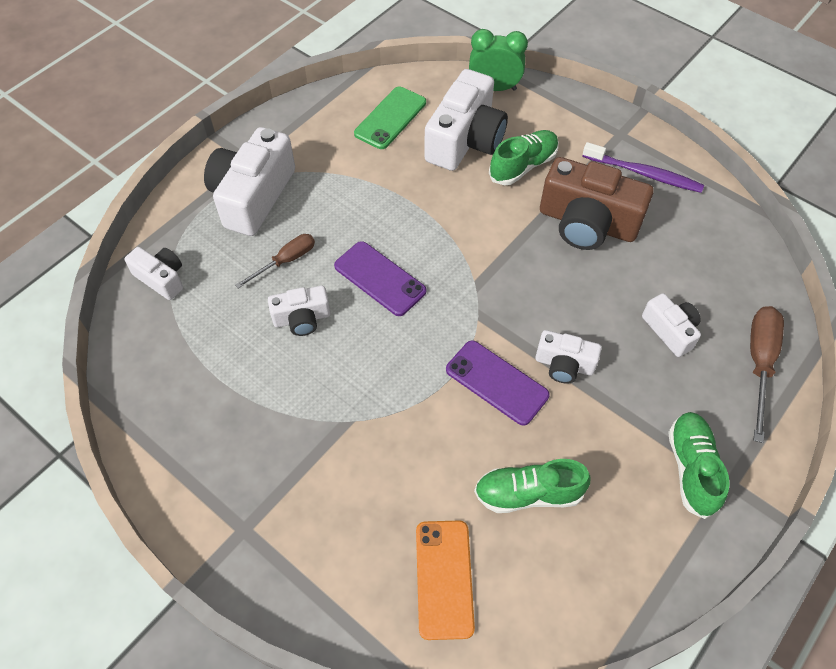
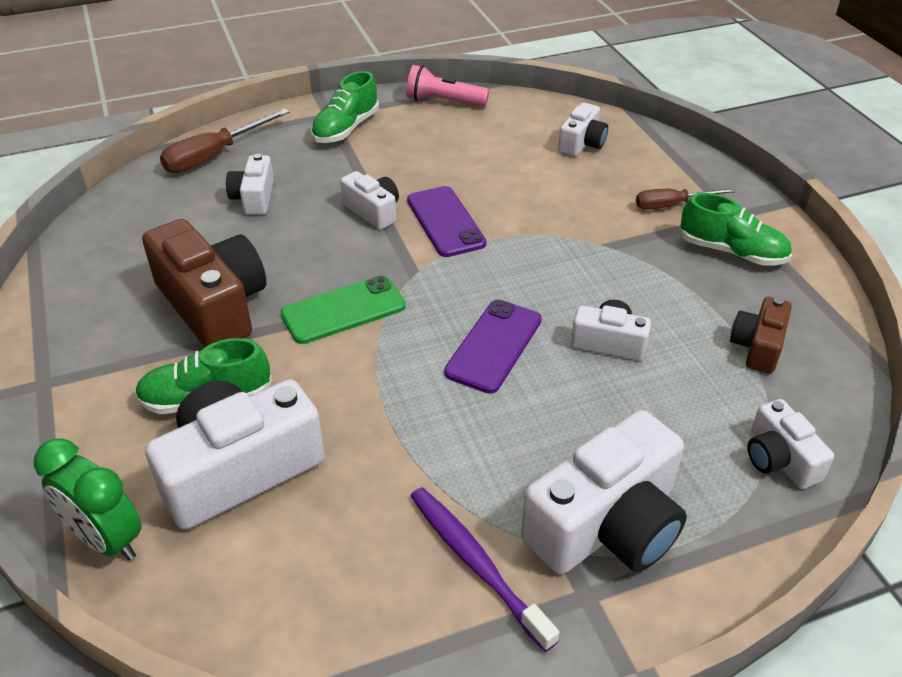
camera: 150 degrees left, 15 degrees down
(191, 366) = (757, 346): none -> brown camera
(286, 261) = (599, 412): brown screwdriver -> brown screwdriver (672, 205)
(380, 278) = (494, 346): purple phone -> purple phone turned 45 degrees clockwise
(390, 118) = (311, 564): green phone -> green phone (343, 310)
(444, 578) = (582, 143): orange phone -> white camera
(528, 494) = (482, 157): green shoe -> green shoe (731, 252)
(641, 580) = (443, 101): none -> pink flashlight
(643, 173) = (86, 327): purple toothbrush -> purple toothbrush (476, 564)

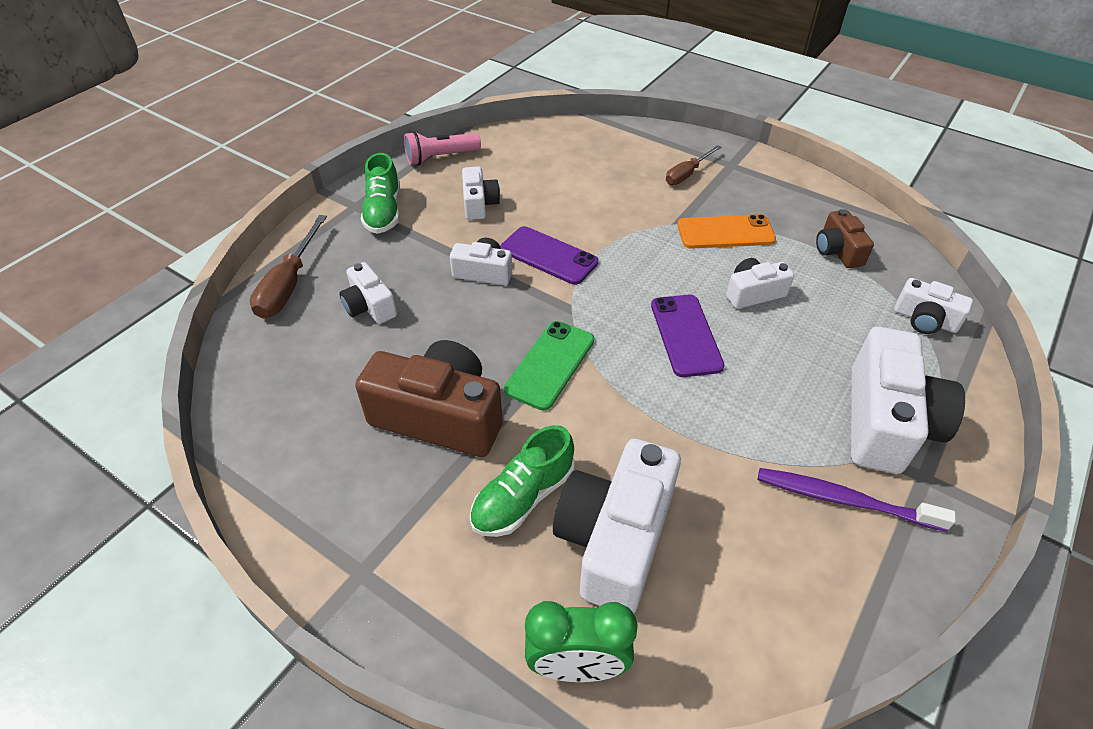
camera: 35 degrees left, 5 degrees up
(582, 143) = (579, 151): white camera -> white camera (479, 204)
(647, 275) = (725, 232): none -> orange phone
(731, 252) = (756, 192): green shoe -> none

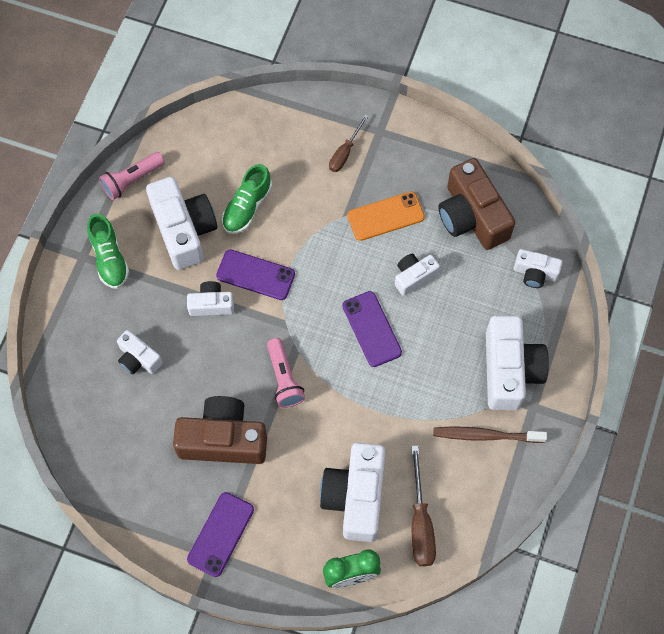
camera: 15 degrees left, 20 degrees up
(289, 284) = (69, 353): brown screwdriver -> brown screwdriver (420, 522)
(383, 542) = (221, 534): none -> purple phone
(479, 204) = (184, 230): white camera -> white camera, size x1.88
(523, 497) = (294, 484): green shoe -> green shoe (247, 207)
(550, 364) = (284, 379): green phone -> pink flashlight
(838, 251) = (472, 216): brown camera -> brown camera, size x1.88
(845, 500) = (486, 435): purple toothbrush -> brown toothbrush

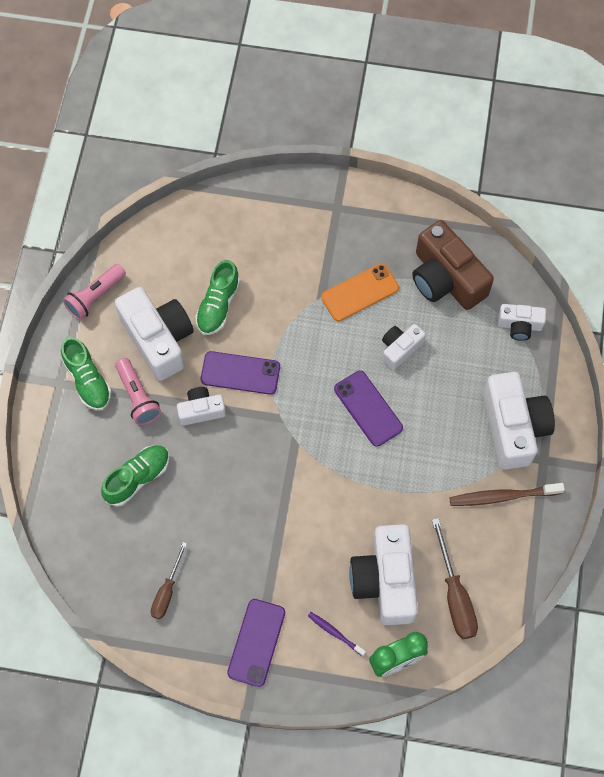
camera: 10 degrees left, 0 degrees up
(138, 358) = (138, 478): white camera -> green shoe
(223, 439) = (240, 545): brown camera -> none
(284, 379) = (290, 473): pink flashlight -> pink flashlight (138, 397)
(297, 539) = (335, 633): none -> purple toothbrush
(345, 152) = (306, 234): brown screwdriver -> brown screwdriver (167, 591)

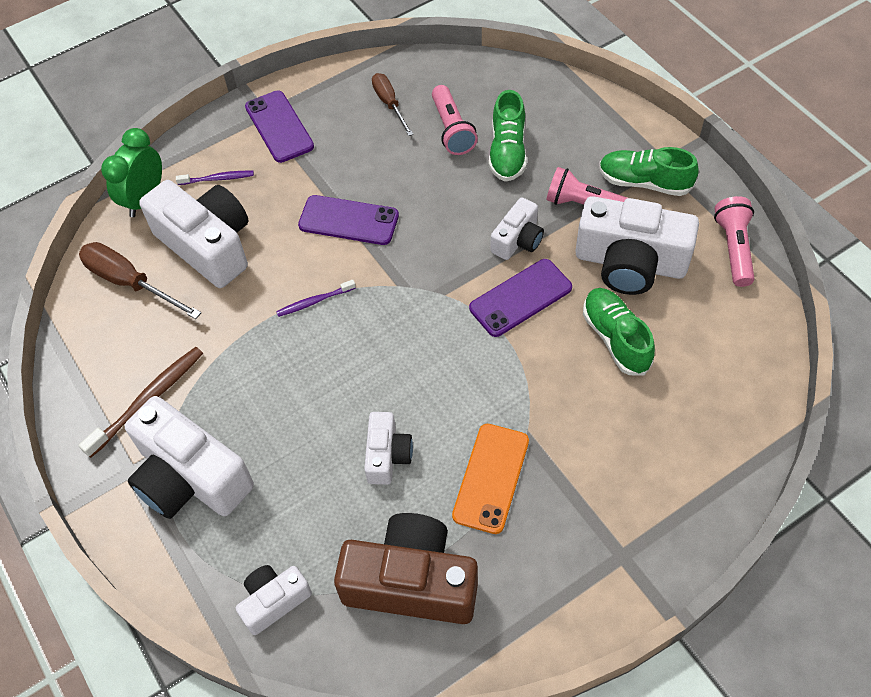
camera: 140 degrees right, 10 degrees down
(151, 529) = (452, 130): none -> pink flashlight
(355, 477) = (314, 301): none -> purple toothbrush
(368, 408) = (362, 369): purple phone -> purple phone (348, 220)

